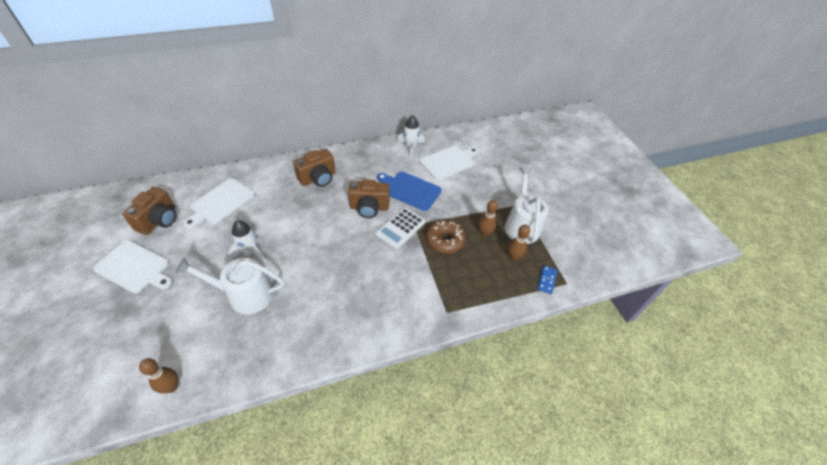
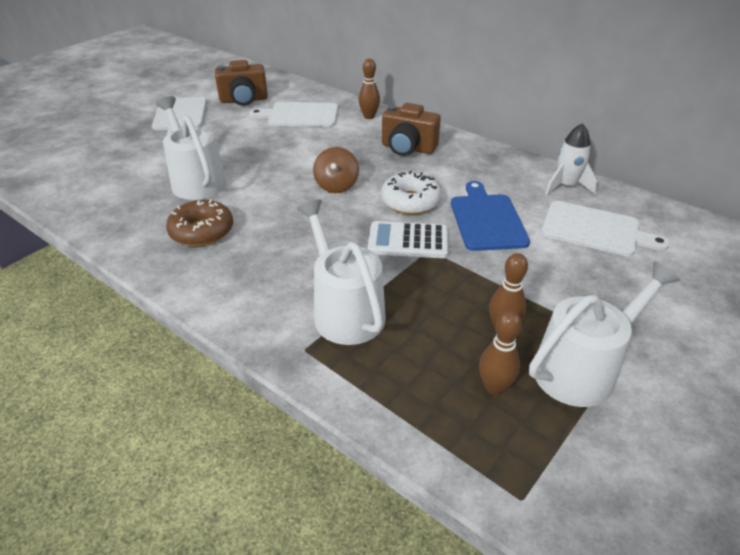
camera: 60 degrees right, 10 degrees down
(172, 387) = (62, 193): brown bowling pin -> brown bowling pin (369, 116)
(250, 252) = (254, 159): white rocket -> none
(323, 229) = (336, 185): none -> brown spinning top
(369, 207) = (410, 201): brown camera -> white donut
(432, 282) = (345, 311): none -> white watering can
(445, 240) = (435, 291): brown donut -> brown donut (202, 231)
(547, 280) = (494, 460): blue domino -> none

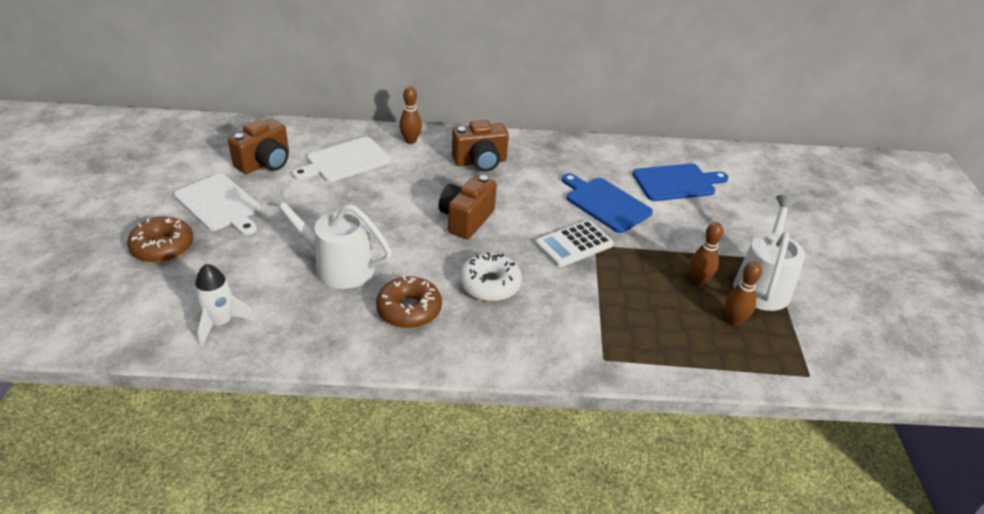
camera: 40 degrees left, 0 degrees up
(113, 129) = (163, 247): none -> brown donut
(336, 185) = (466, 220): brown spinning top -> brown camera
(345, 311) = (596, 318): white watering can -> none
(410, 201) = (538, 210): white donut -> white donut (490, 284)
(566, 186) = (625, 154): white rocket -> white rocket (221, 323)
(595, 230) = (676, 182): white cutting board -> blue cutting board

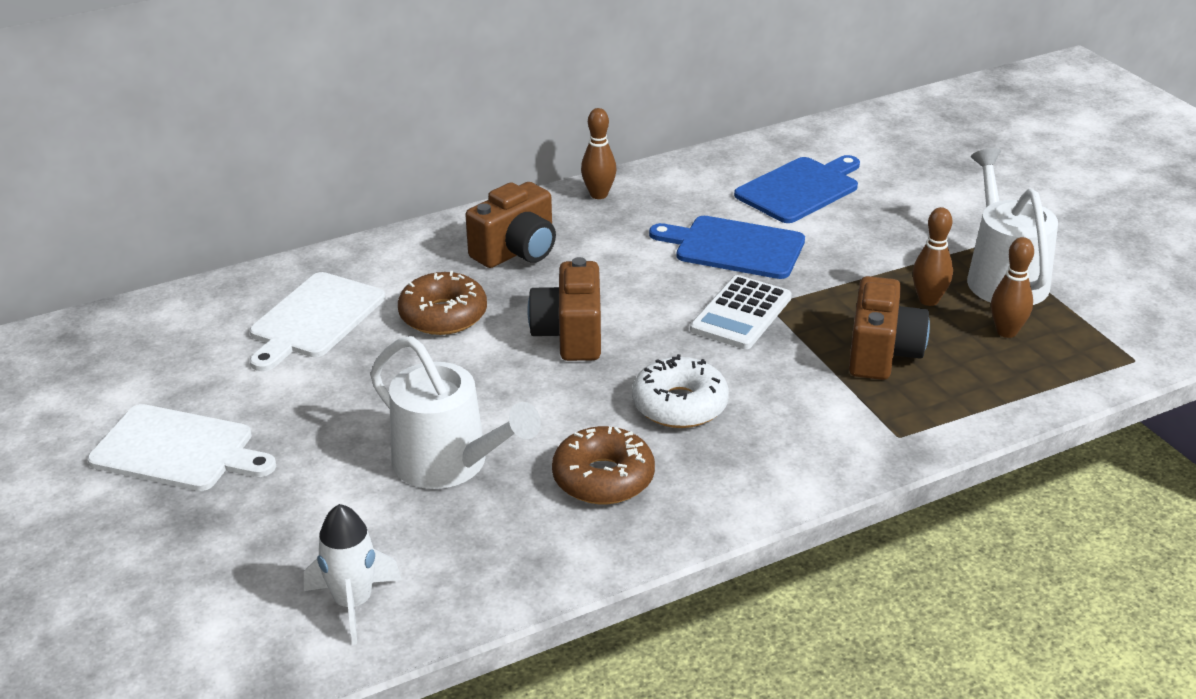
camera: 25 degrees left, 5 degrees down
(163, 247) = (150, 542): brown donut -> brown donut (443, 315)
(265, 163) = (189, 366): brown camera -> brown camera (882, 354)
(337, 266) = (449, 463): white watering can -> white watering can turned 135 degrees counterclockwise
(410, 141) = (386, 257): brown bowling pin -> brown bowling pin (598, 195)

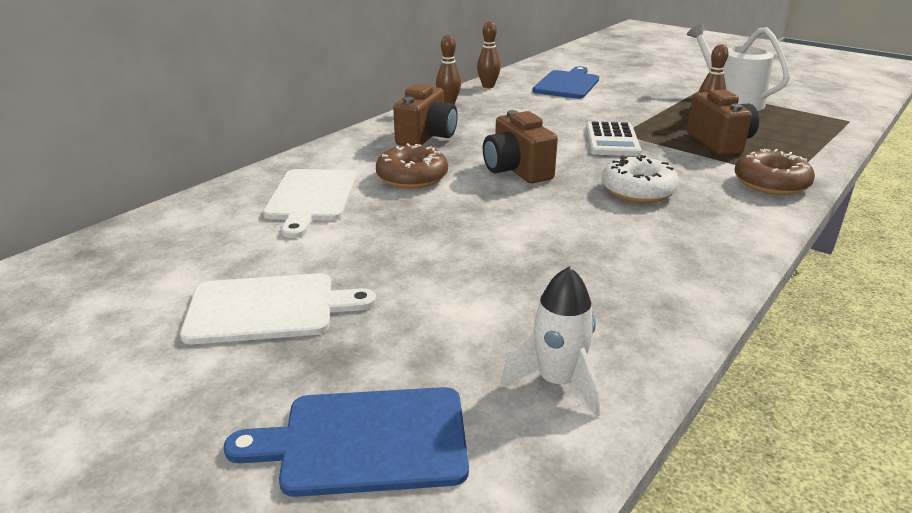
camera: 25 degrees left, 5 degrees down
(449, 463) = (519, 260): white watering can -> none
(603, 478) = (644, 241): brown donut -> brown donut (771, 183)
(734, 247) = (565, 113): blue cutting board -> blue cutting board (365, 441)
(1006, 332) = (769, 121): brown bowling pin -> brown bowling pin (488, 86)

